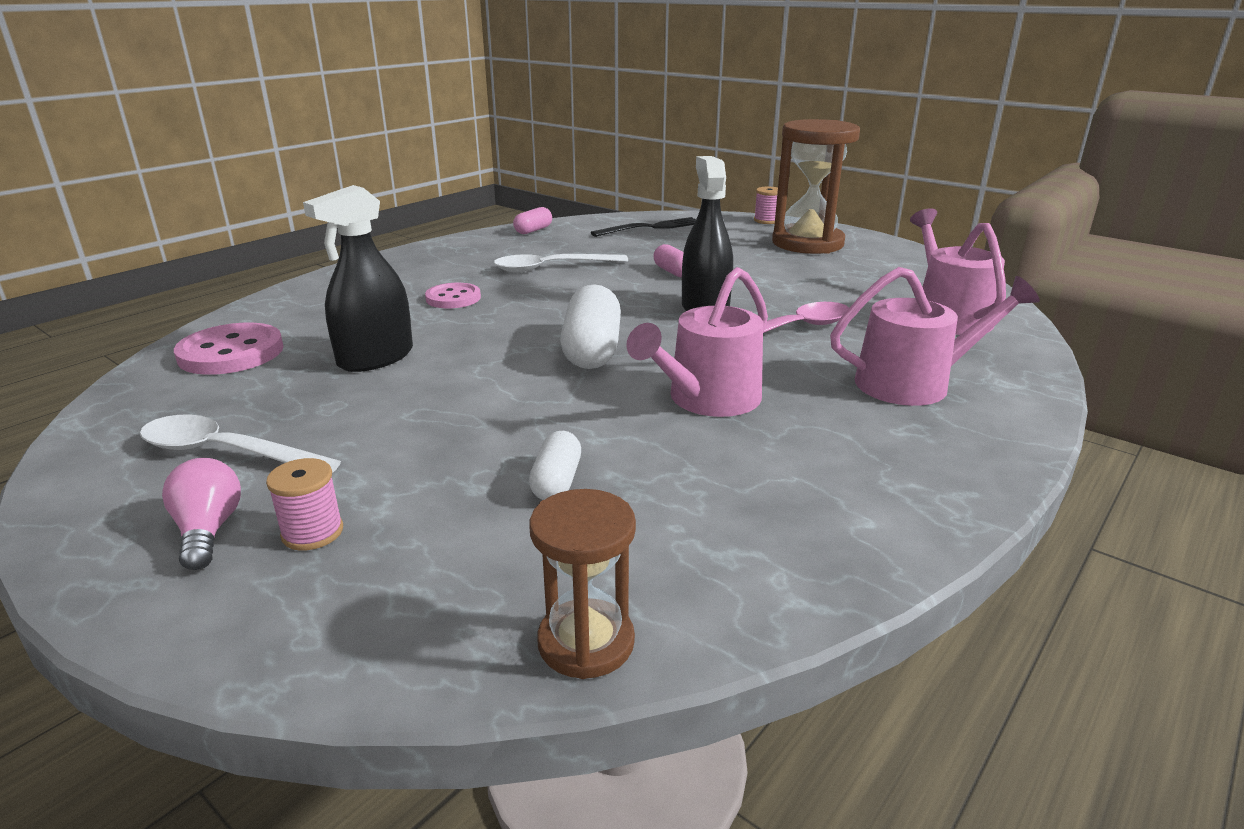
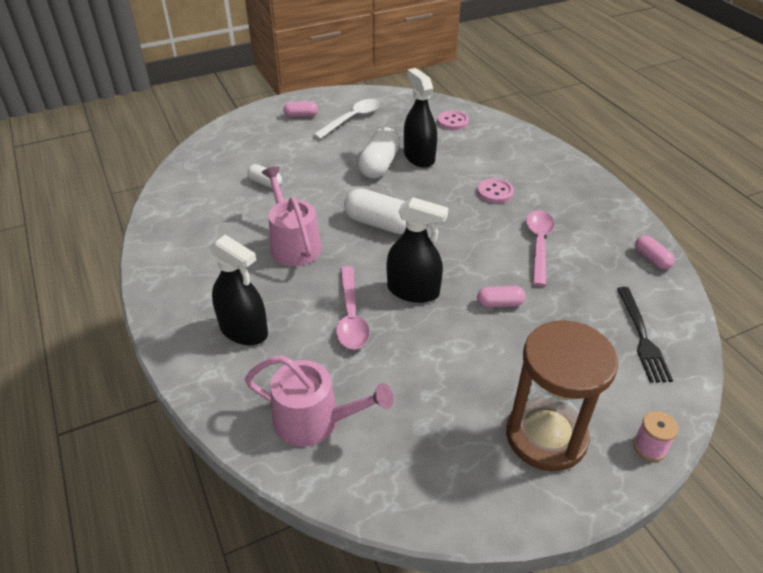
camera: 115 degrees right, 15 degrees up
(208, 530) = (301, 116): pink light bulb -> pink capsule
(231, 353) = (452, 121): pink button -> pink button, size x0.65
(312, 532) = (282, 132): pink spool -> none
(419, 384) = (379, 165): none -> white capsule
(552, 268) = (538, 244): white spoon -> pink spoon
(586, 642) = (182, 169): brown hourglass -> none
(913, 383) = (244, 330): pink watering can -> black spray bottle

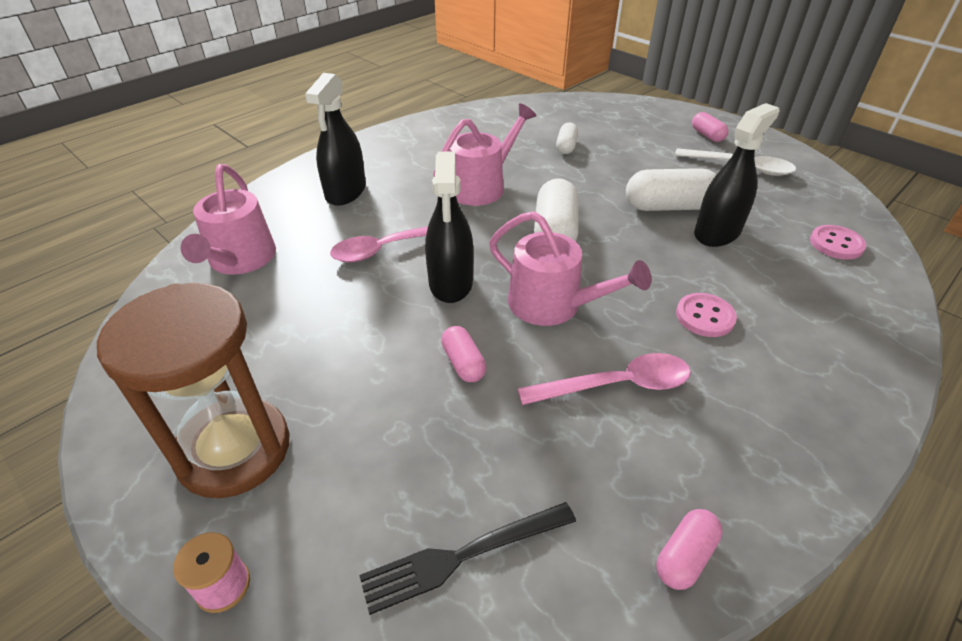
camera: 70 degrees right, 0 degrees up
(459, 248) = (553, 305): none -> pink watering can

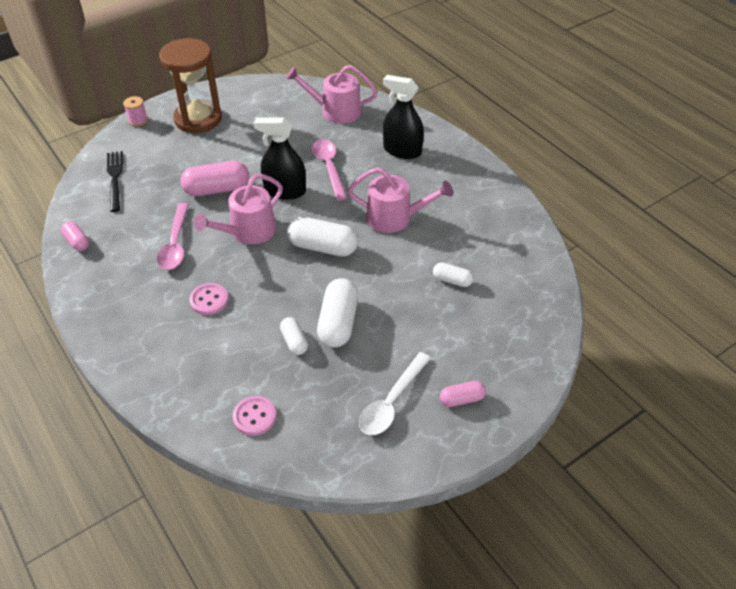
camera: 100 degrees right, 5 degrees up
(463, 363) = (217, 189): pink capsule -> pink capsule, size x1.81
(481, 186) = (395, 218): pink watering can -> pink watering can turned 45 degrees counterclockwise
(717, 233) = (294, 341): black spray bottle -> white capsule

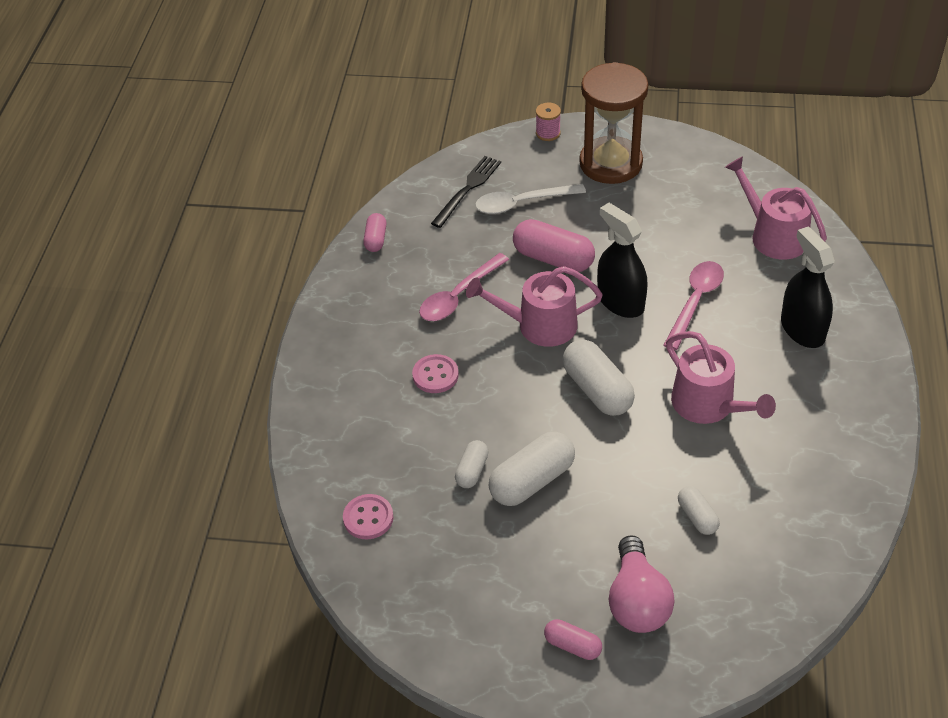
camera: 45 degrees right, 0 degrees up
(391, 402) = (502, 596): white spoon -> white spoon (522, 203)
(469, 348) = (637, 601): none -> pink light bulb

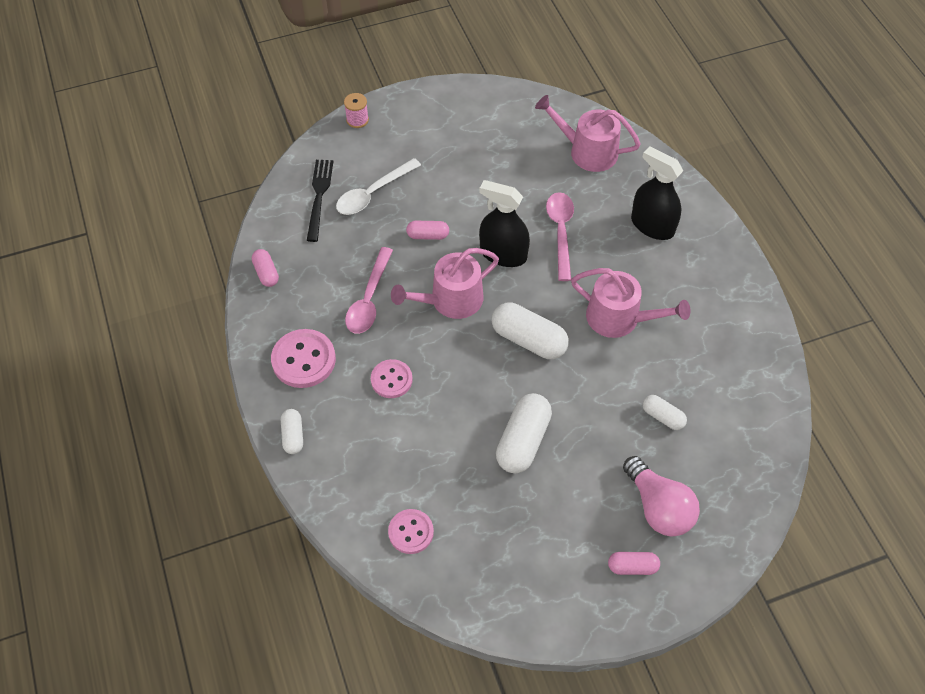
camera: 30 degrees left, 10 degrees up
(363, 327) = (304, 360): none -> pink button
(472, 471) = (470, 453): white capsule -> white capsule (293, 435)
(553, 259) = (428, 235): pink capsule -> pink capsule, size x0.55
(610, 163) = (425, 130): brown hourglass -> none

